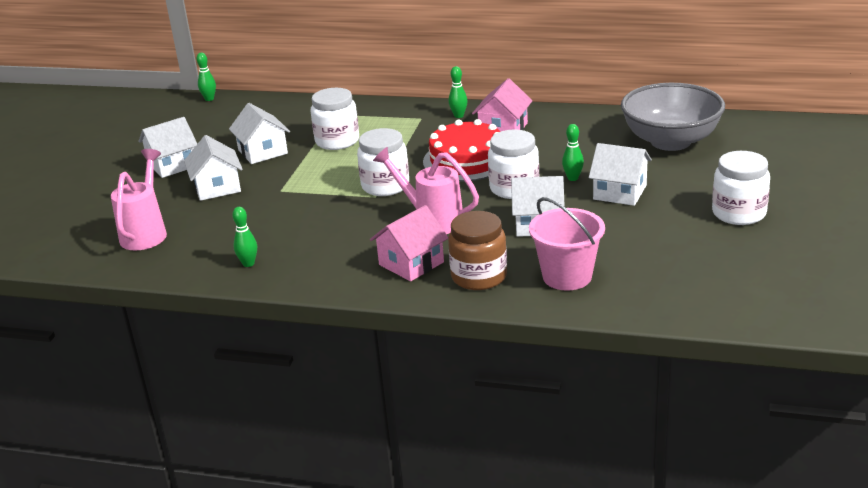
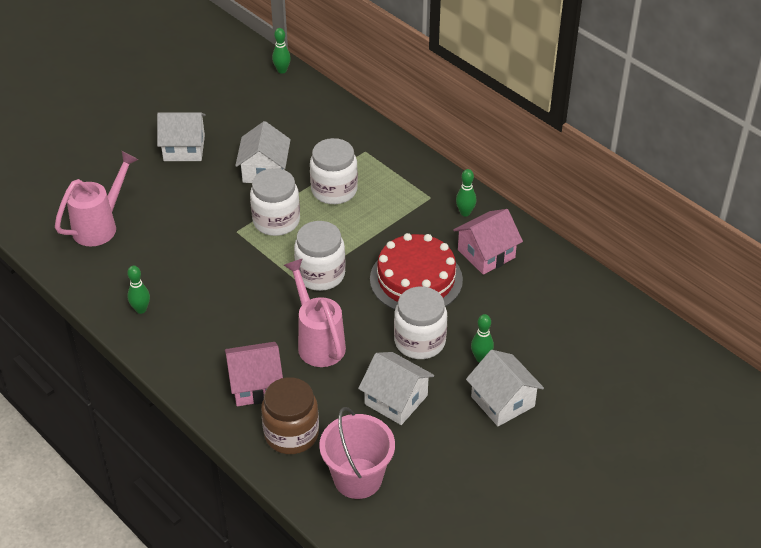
camera: 30 degrees right, 15 degrees up
(217, 187) = (193, 198): white house -> none
(670, 141) = (617, 360): grey bowl -> none
(739, 213) = (577, 493): white jar -> white jar (276, 221)

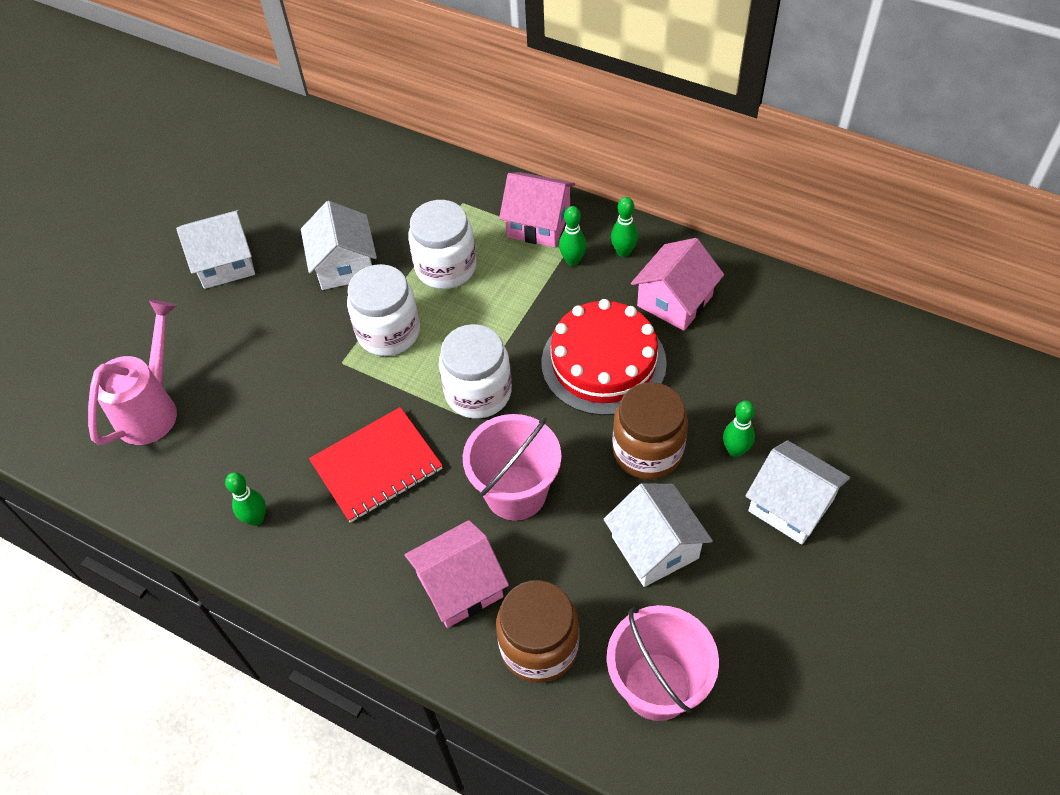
camera: 15 degrees left, 10 degrees up
(232, 300) = (377, 466): none -> red notebook
(282, 70) = (311, 122): green bowling pin -> green bowling pin (572, 261)
(318, 341) = (515, 492): pink watering can -> pink bucket
(396, 400) = (655, 547): white house -> white house turned 45 degrees clockwise
(413, 178) = (538, 223): none -> pink house
(419, 341) = (647, 451): white jar -> brown jar

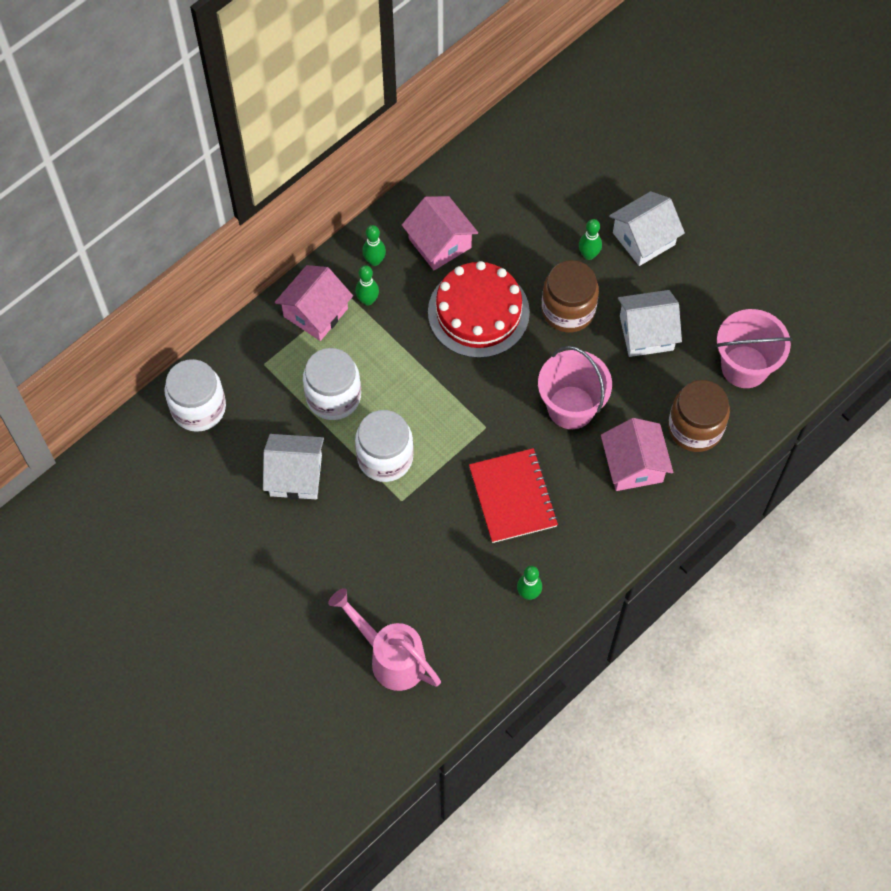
camera: 75 degrees left, 10 degrees up
(225, 263) = (249, 573): white house -> none
(478, 392) = (472, 407): white jar -> white jar (198, 408)

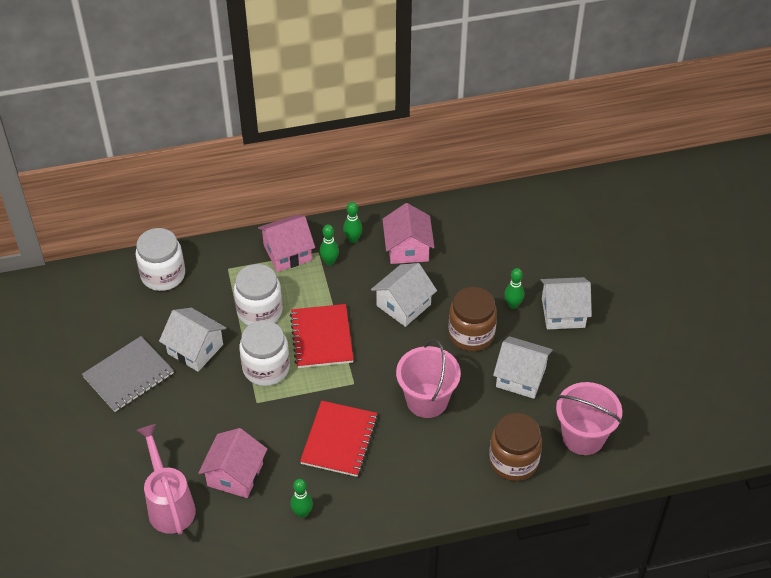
camera: 30 degrees right, 15 degrees down
(246, 542) = (128, 375): none -> grey notebook
(419, 393) = (321, 337): none -> red notebook
(478, 312) = (403, 305): red cake -> white house
(633, 465) = (447, 463): pink house -> pink house (235, 475)

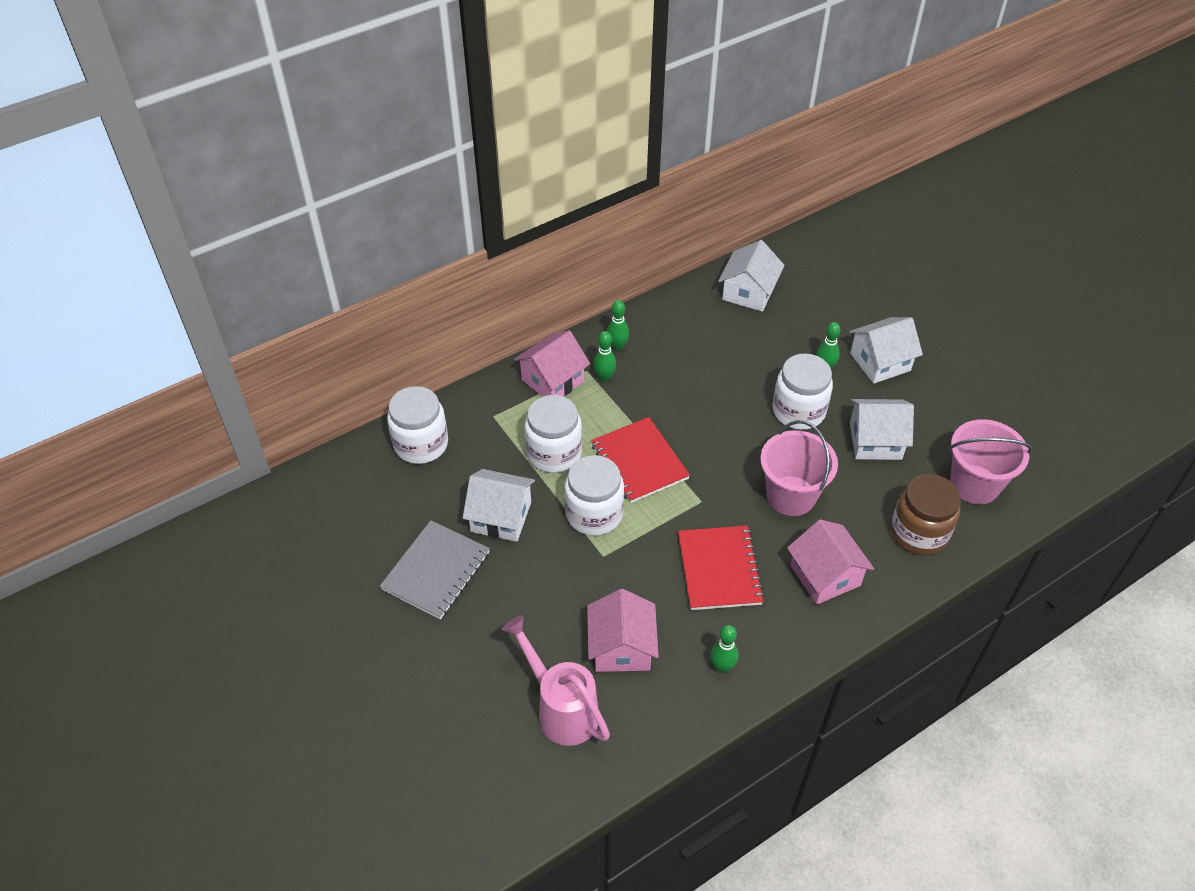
camera: 20 degrees left, 0 degrees up
(403, 305) = (710, 401): white house -> white house (748, 292)
(407, 248) = (682, 340): pink house -> pink house (825, 575)
(471, 334) = (798, 411): brown jar -> white jar

